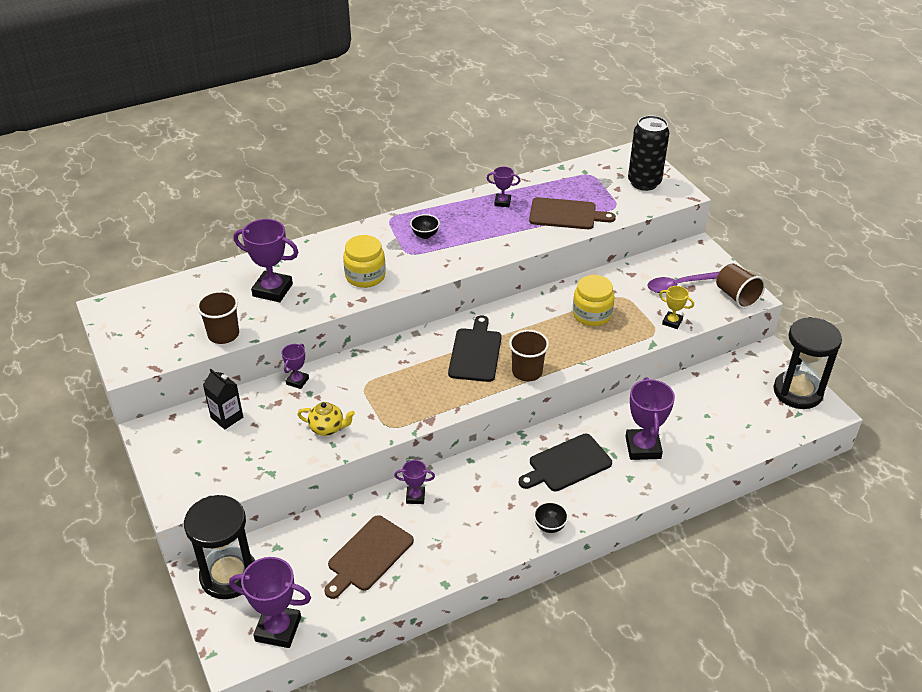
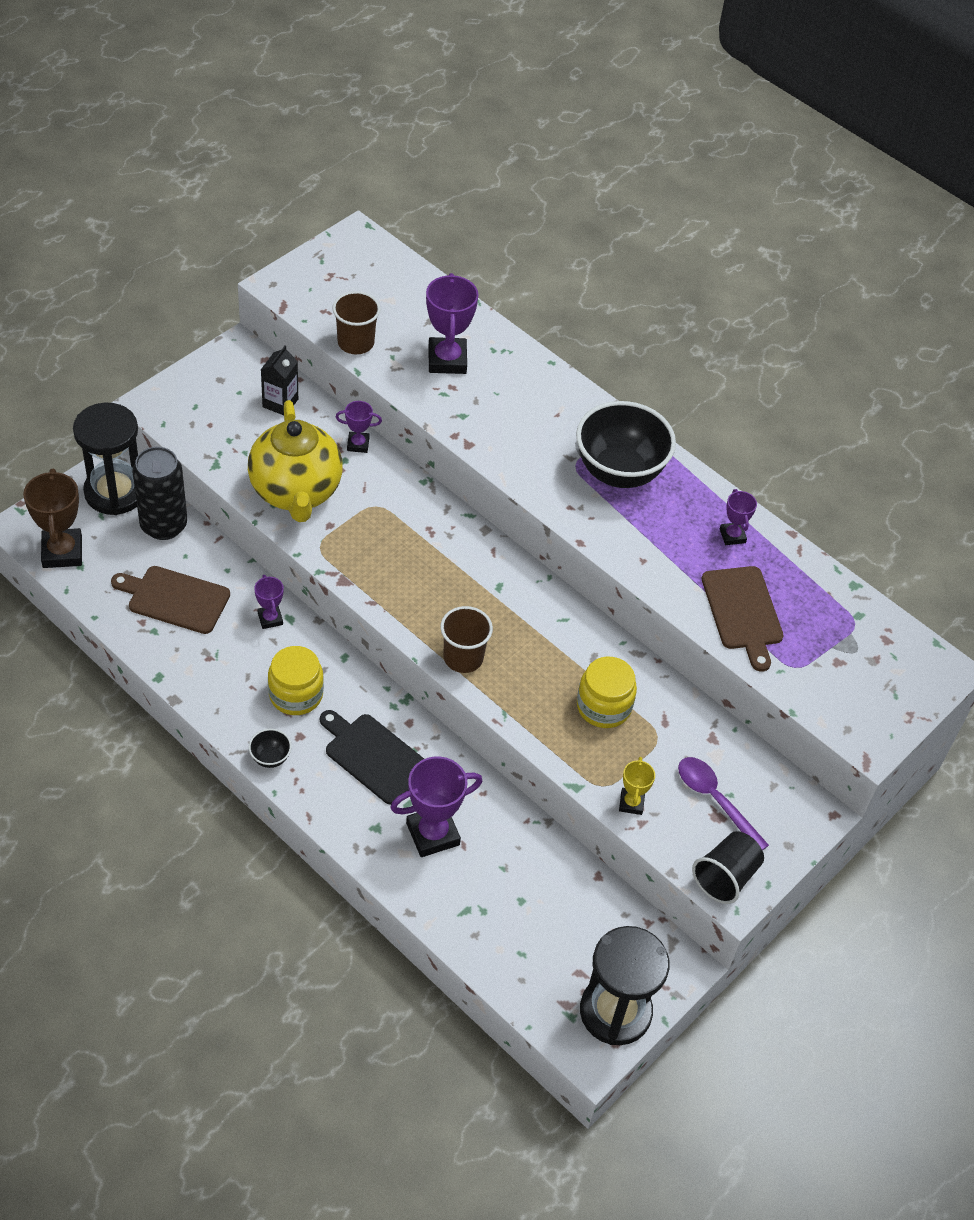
camera: 65 degrees right, 10 degrees up
(278, 629) = (62, 552): purple trophy -> brown trophy
(327, 428) = (296, 492): yellow teapot -> yellow teapot, size x2.26
(365, 276) = (511, 435): yellow jar -> yellow jar (296, 694)
(425, 235) = (619, 472): black bowl -> black bowl, size x2.44
(476, 352) = (476, 597): black cutting board -> none
(644, 183) = (871, 692): black can -> black can (164, 525)
(736, 296) = (725, 877): brown cup -> black cup

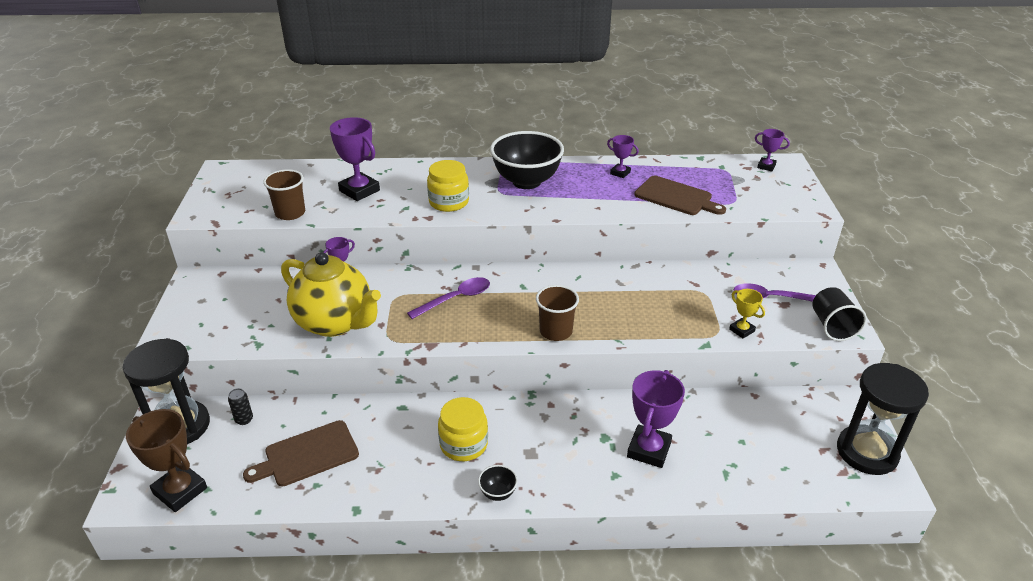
camera: 40 degrees left, 15 degrees down
(164, 525) = (244, 419): black can -> black can, size x0.42
(270, 619) = (390, 417): purple trophy -> purple trophy (766, 166)
(280, 403) = (262, 287): black carton -> none
(374, 756) = (557, 438): black cutting board -> none
(423, 550) = (456, 299): none -> purple spoon
(603, 706) = (659, 299): yellow jar -> yellow jar (449, 202)

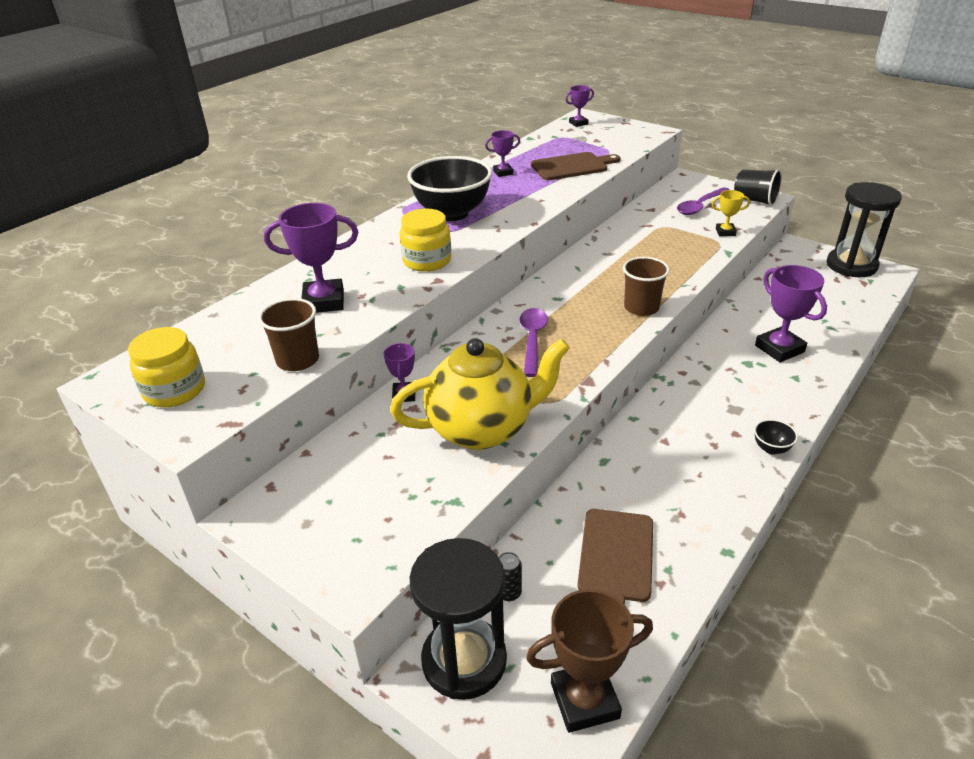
camera: 50 degrees left, 0 degrees up
(464, 444) = (692, 443): yellow jar -> yellow jar (175, 390)

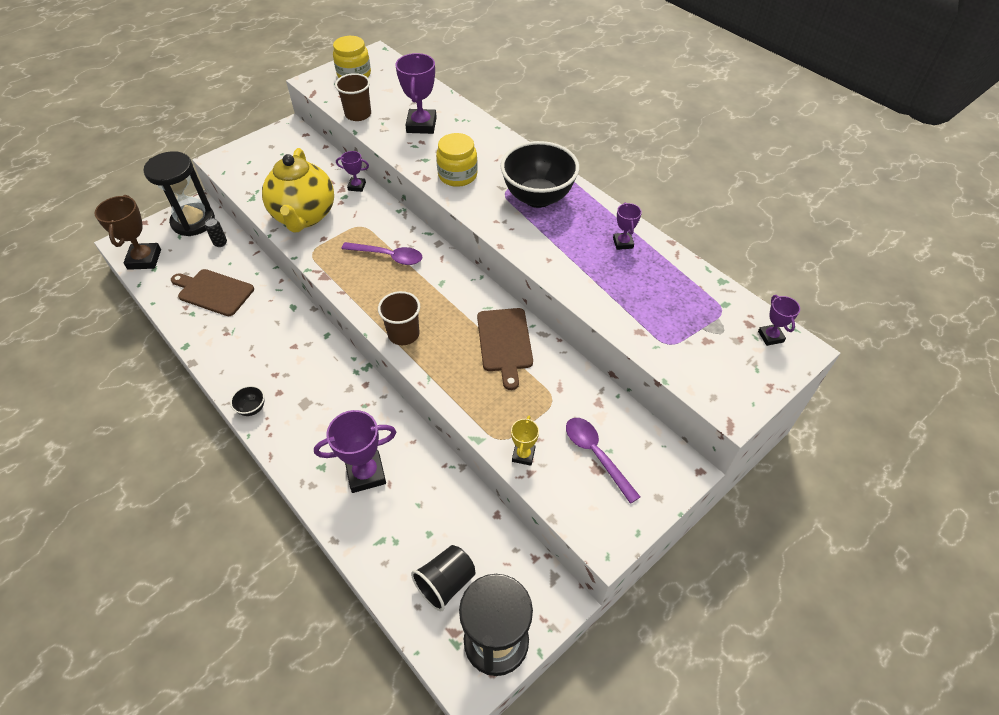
camera: 100 degrees right, 15 degrees up
(572, 166) = (627, 300): brown cutting board -> brown cutting board (504, 343)
(755, 200) = (599, 524): black cup -> black cup (446, 583)

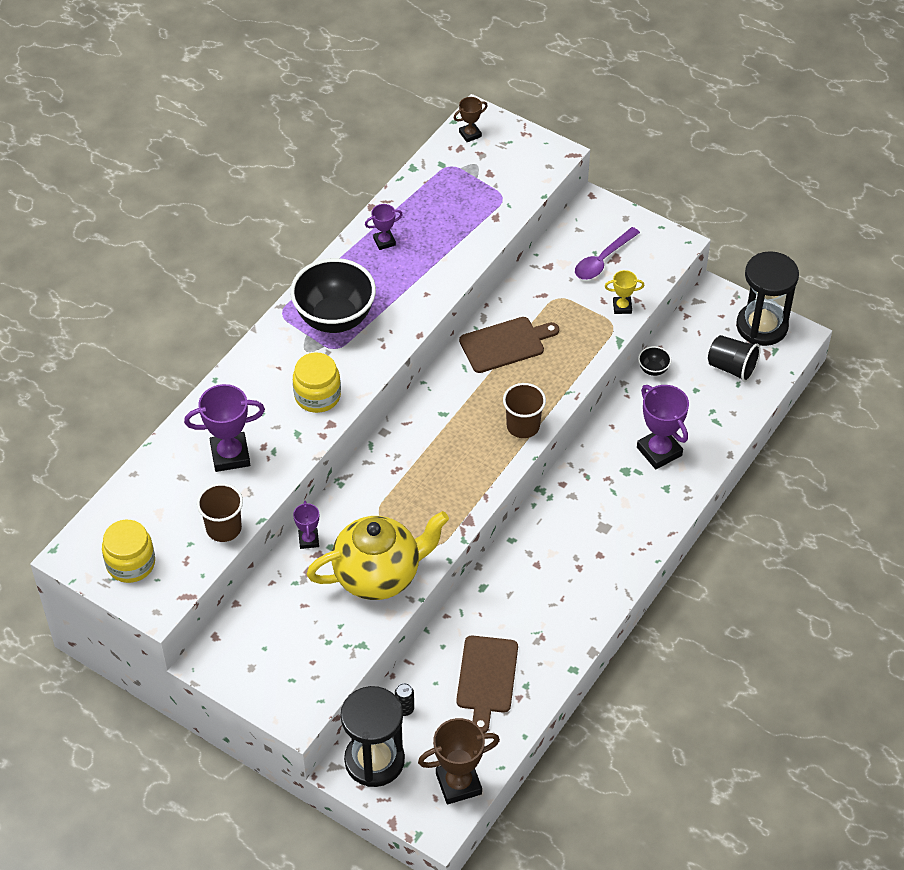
camera: 105 degrees left, 0 degrees up
(252, 408) = (627, 570): black bowl -> black bowl (653, 369)
(388, 256) = (419, 471): purple spoon -> none
(770, 336) = (470, 134): purple trophy -> brown trophy

